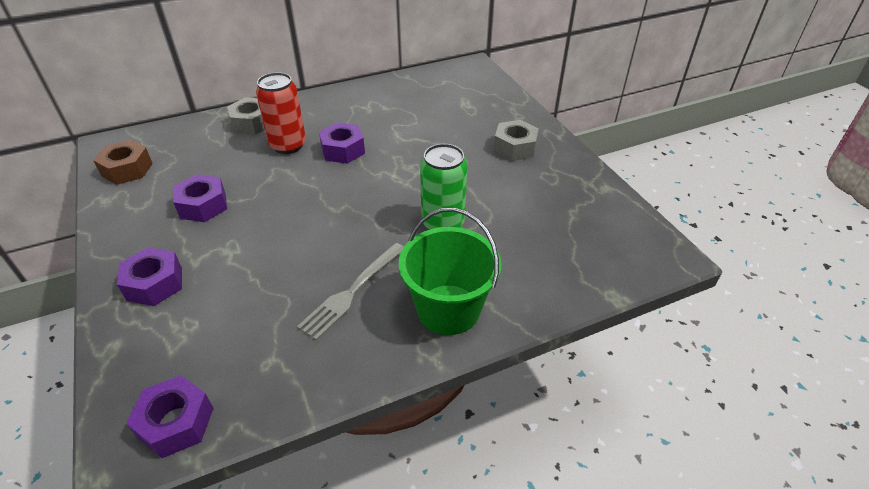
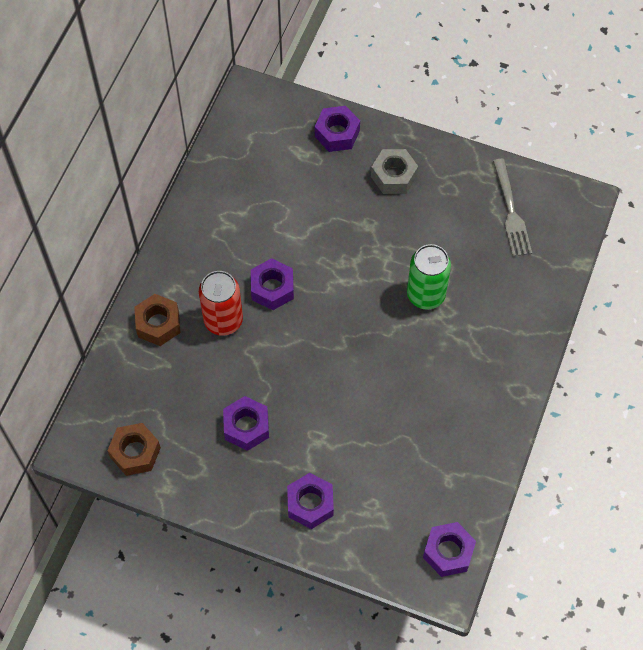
camera: 45 degrees left, 20 degrees up
(252, 123) = (158, 324): grey nut -> brown nut
(352, 292) = (435, 396): grey fork -> grey fork (511, 211)
(448, 309) = (502, 357): green bucket -> none
(504, 108) = (337, 133): none -> purple nut

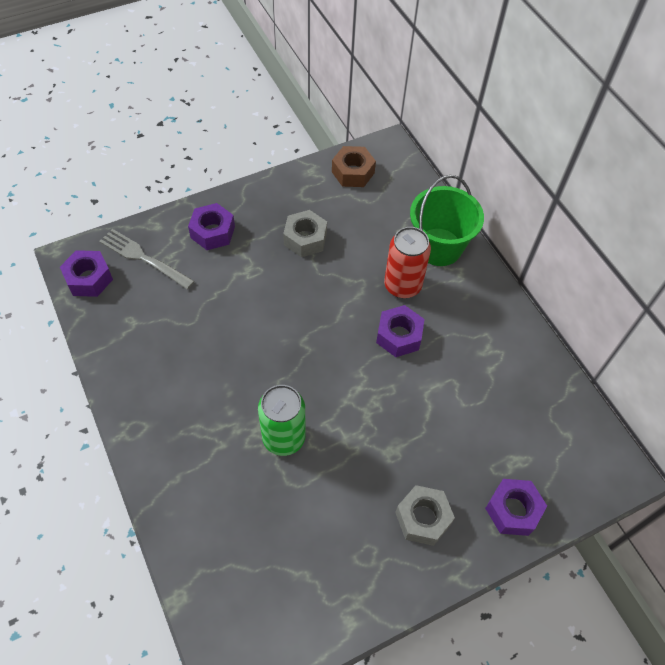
camera: 130 degrees right, 5 degrees down
(158, 324) = (438, 247): brown nut -> green bucket
(246, 427) = (305, 239): purple nut -> grey nut
(511, 211) = (289, 590): grey fork -> grey fork (143, 258)

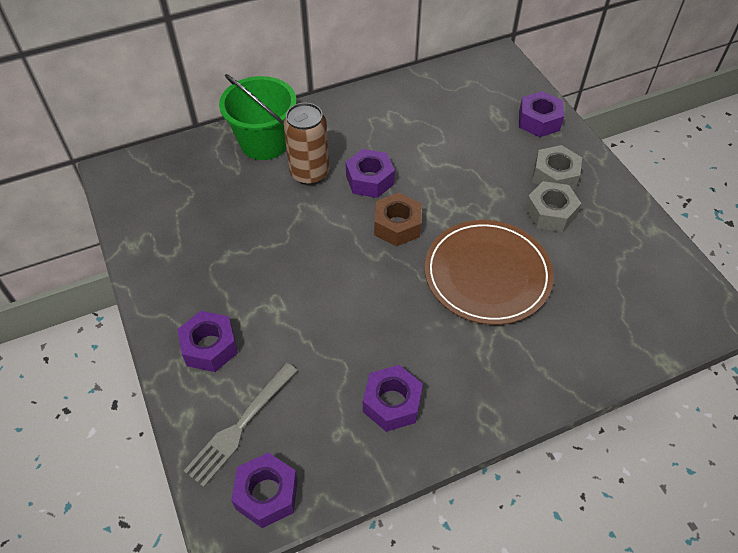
camera: 85 degrees left, 5 degrees down
(153, 357) = (392, 403): none -> purple nut
(283, 438) = (487, 274): green can -> brown plate
(305, 239) = (236, 252): grey nut -> grey nut (550, 213)
(353, 172) = (145, 206): brown nut -> brown nut (397, 225)
(402, 285) = (309, 173): red can -> brown can

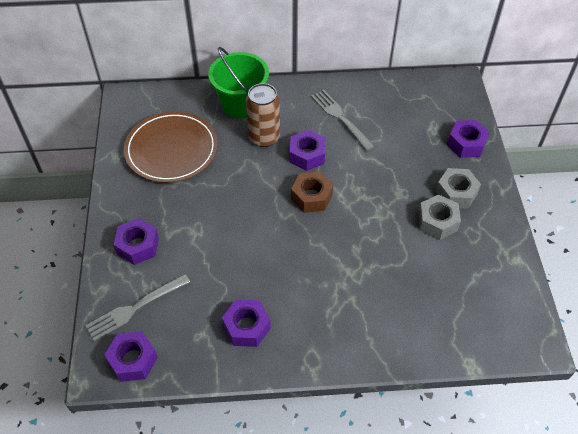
camera: 20 degrees right, 0 degrees up
(388, 128) = (340, 118): none -> grey fork
(487, 274) = (363, 255): brown plate -> brown plate (171, 150)

